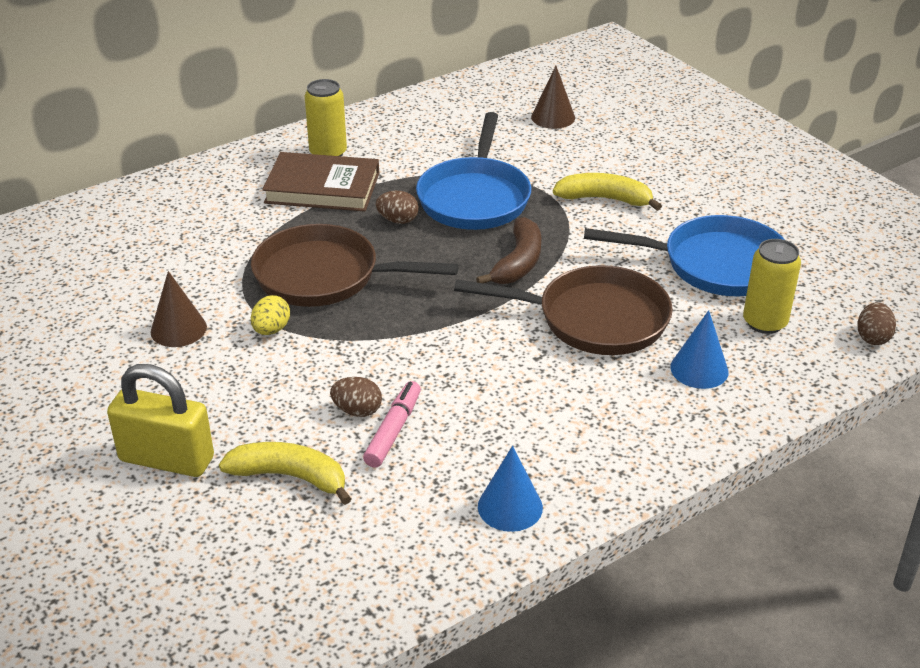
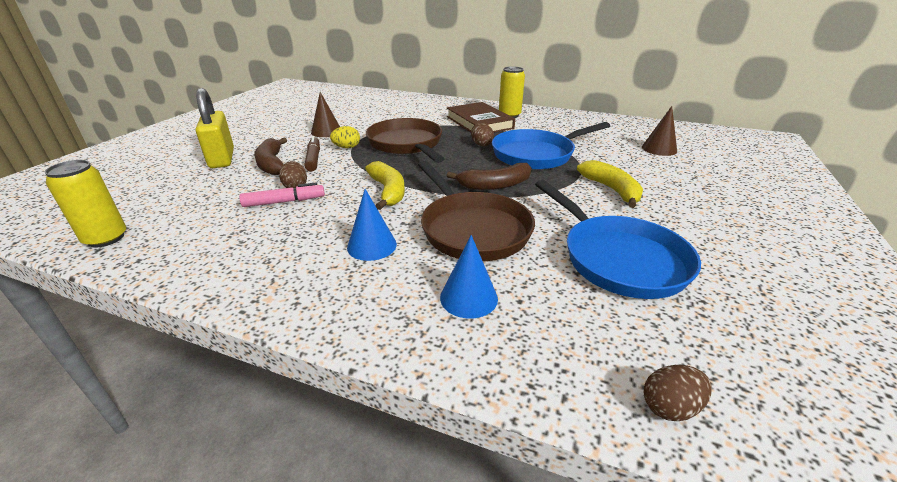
camera: 55 degrees right, 5 degrees down
(250, 414) = (271, 164): none -> brown banana
(277, 371) = (314, 159): none -> brown marker
(290, 477) = (222, 188): yellow banana -> yellow banana (388, 191)
(510, 507) = (226, 265): blue cone -> blue cone (372, 246)
(764, 322) = (581, 313): yellow can -> yellow can (106, 238)

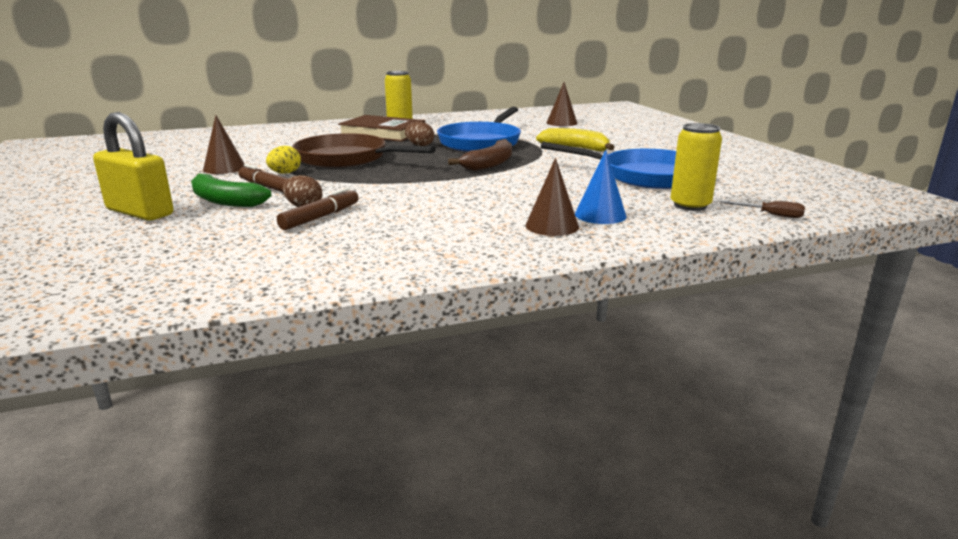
camera: 40 degrees left, 10 degrees down
(106, 238) = (172, 291): yellow can -> yellow can (690, 205)
(271, 164) = (225, 201): brown banana -> green banana
(284, 202) = (320, 217): pink marker -> brown marker
(372, 246) = (474, 215): blue cone -> none
(388, 191) = (408, 187): yellow banana -> none
(402, 291) = (552, 226): none -> brown cone
(472, 229) = (528, 188): brown pan -> none
(669, 407) = (770, 215): brown egg -> brown screwdriver

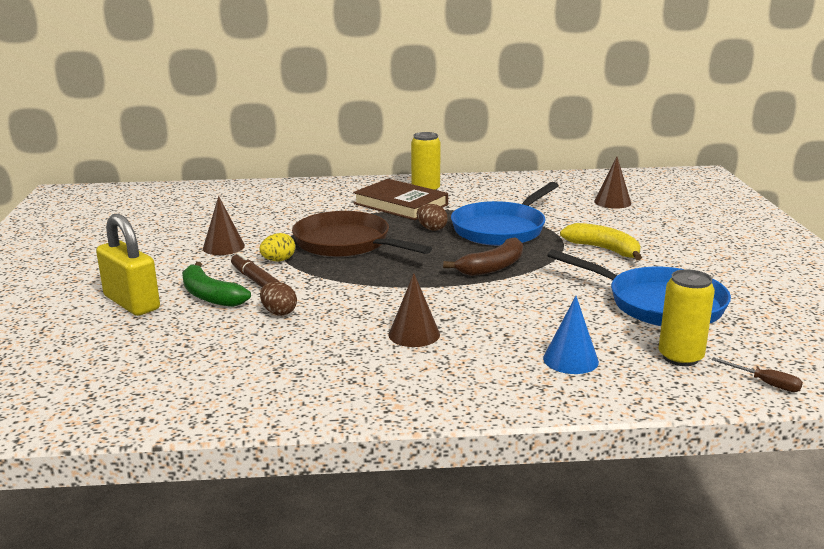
camera: 15 degrees right, 0 degrees up
(320, 217) = (289, 329): brown marker -> none
(552, 226) = (510, 369): brown cone -> brown cone (414, 334)

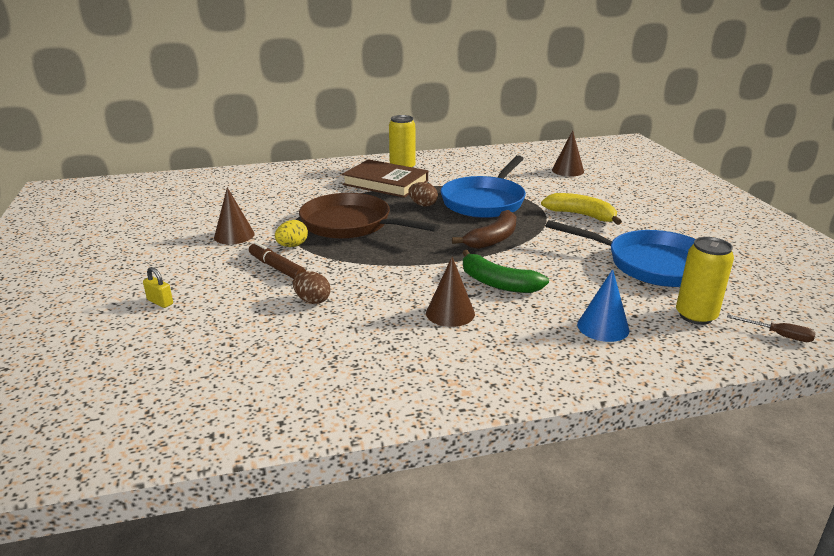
camera: 10 degrees left, 5 degrees up
(131, 303) = (160, 302): yellow padlock -> yellow padlock, size x0.42
(210, 296) = (238, 288): green banana -> green banana (498, 283)

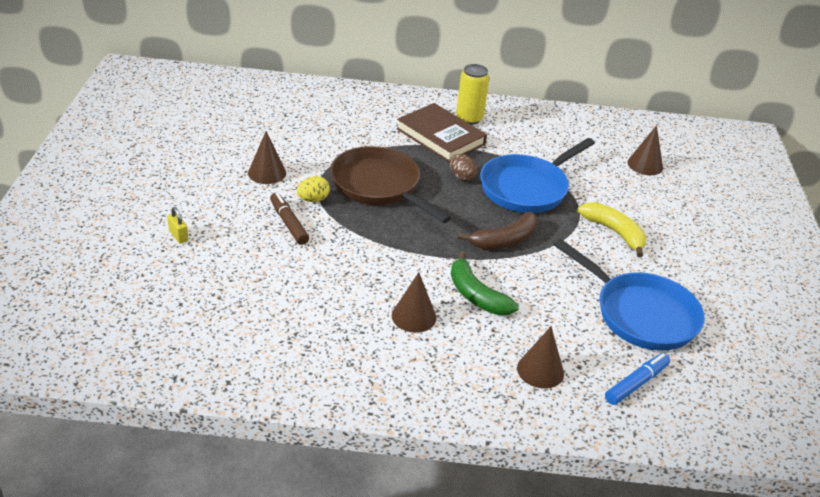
camera: 15 degrees right, 10 degrees up
(312, 300) = (303, 269): brown egg -> none
(603, 327) = (540, 370): blue cone -> brown cone
(695, 316) = (636, 383): yellow can -> blue marker
(778, 335) = (698, 427): brown screwdriver -> none

